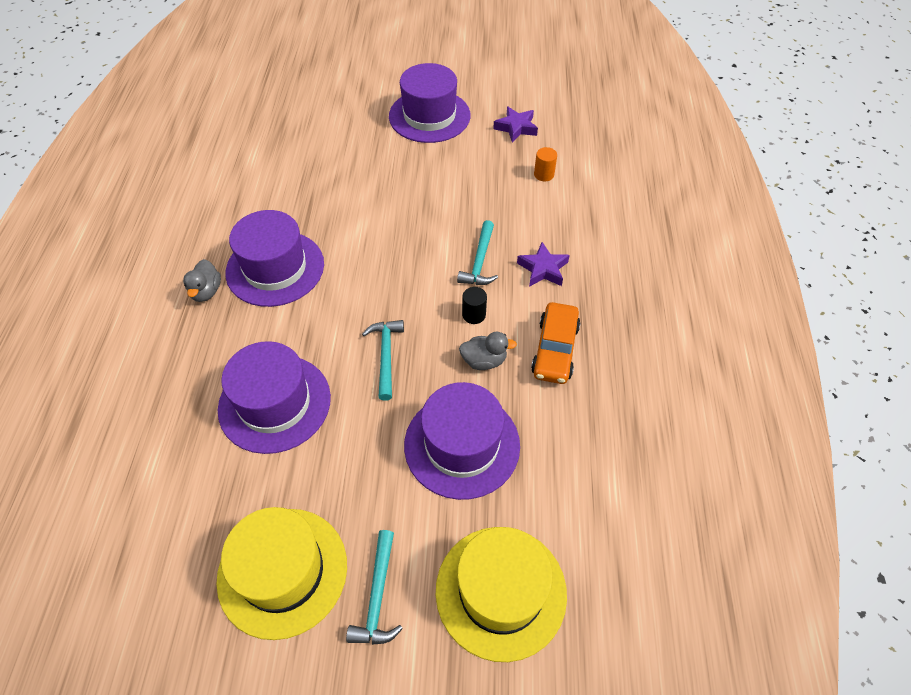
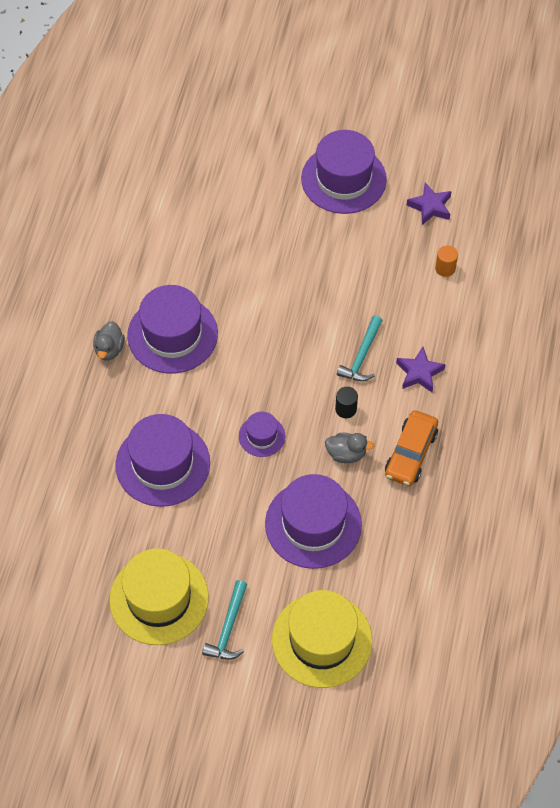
camera: 10 degrees right, 5 degrees up
(386, 356) = (262, 436): turquoise hammer -> purple hat

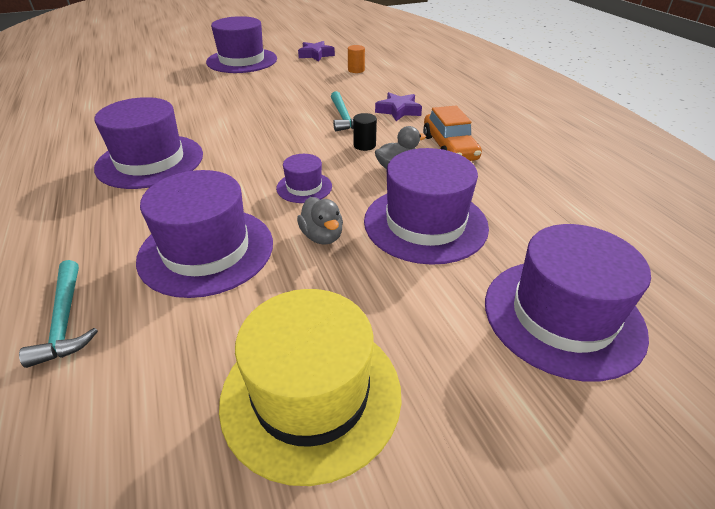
camera: 35 degrees left, 20 degrees down
(109, 349) = (78, 192): grey duck -> grey duck (322, 236)
(228, 628) = (443, 372): turquoise hammer -> turquoise hammer (65, 320)
(322, 640) = (562, 316): yellow hat -> purple hat

